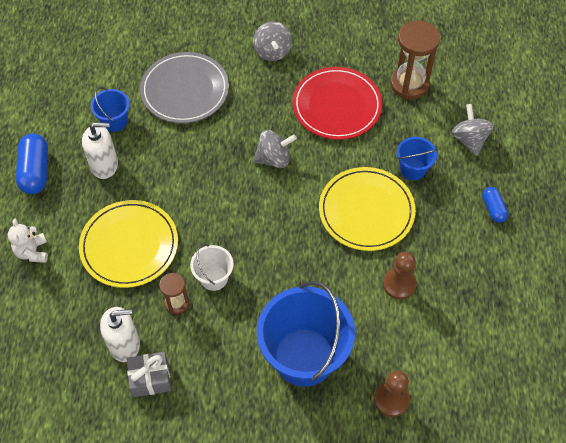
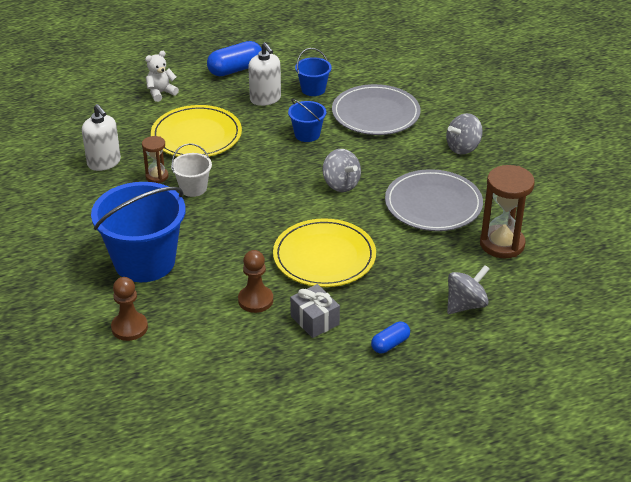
camera: 65 degrees right, 20 degrees down
(150, 379) = (80, 185): grey gift -> grey gift (315, 320)
(337, 106) = (433, 204): red plate -> grey plate
(413, 169) = (397, 274): blue bucket -> blue bucket (307, 134)

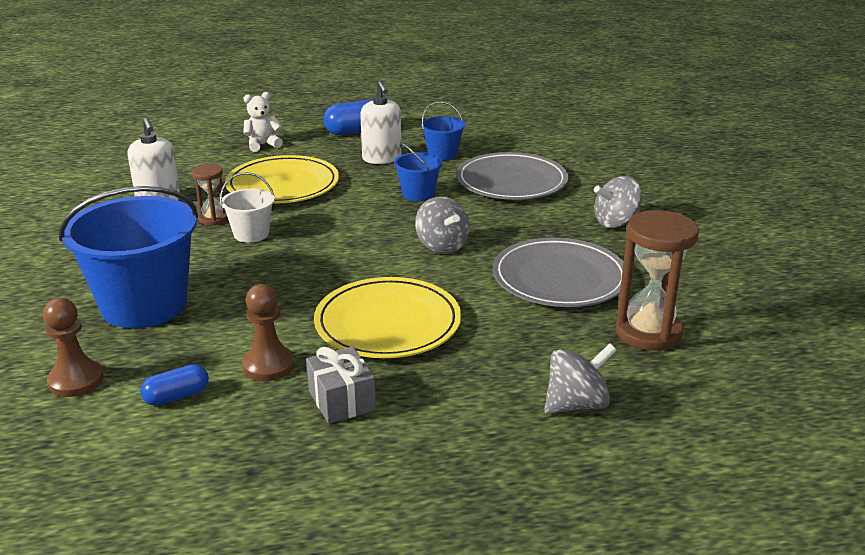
camera: 10 degrees right, 10 degrees down
(390, 344) = (443, 446): blue capsule -> blue capsule (176, 396)

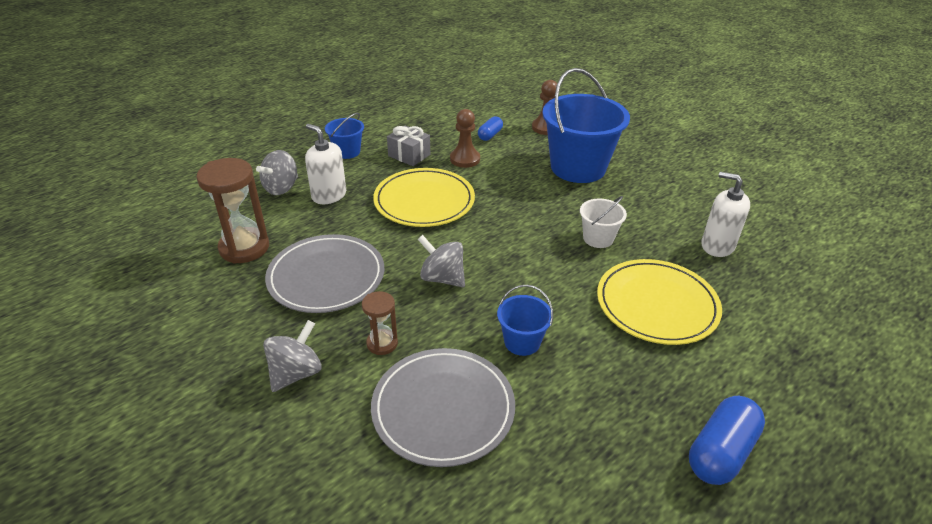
camera: 150 degrees right, 10 degrees up
(213, 219) = (647, 243): brown hourglass -> brown hourglass (382, 343)
(262, 145) = (773, 365): white teddy bear -> none
(382, 158) = (623, 395): white soap dispenser -> white soap dispenser (329, 195)
(443, 154) = (566, 438): blue bucket -> blue bucket (347, 152)

